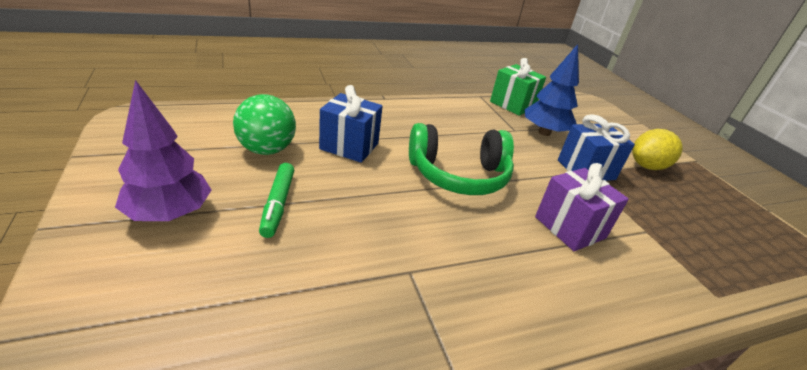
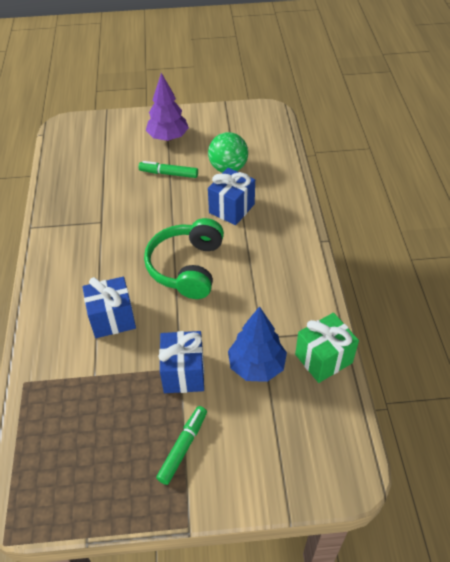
camera: 110 degrees right, 15 degrees up
(569, 227) = (112, 319): purple gift -> blue gift
(647, 166) = (183, 447): yellow lemon -> green marker

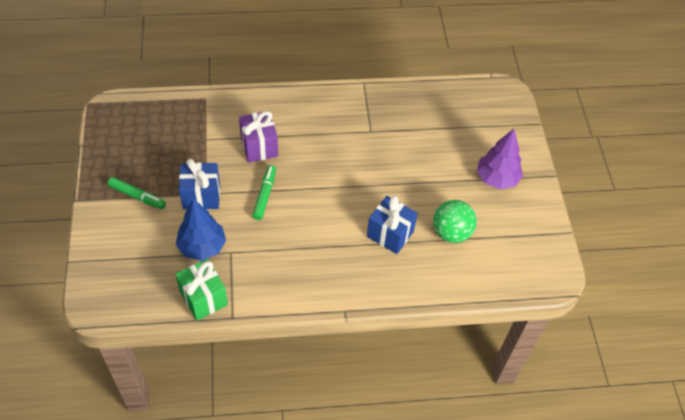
camera: 85 degrees right, 5 degrees up
(112, 319) = (259, 146): blue gift -> purple gift
(168, 174) = (439, 180): green marker -> green marker (264, 195)
(187, 267) = (313, 197): green headphones -> none

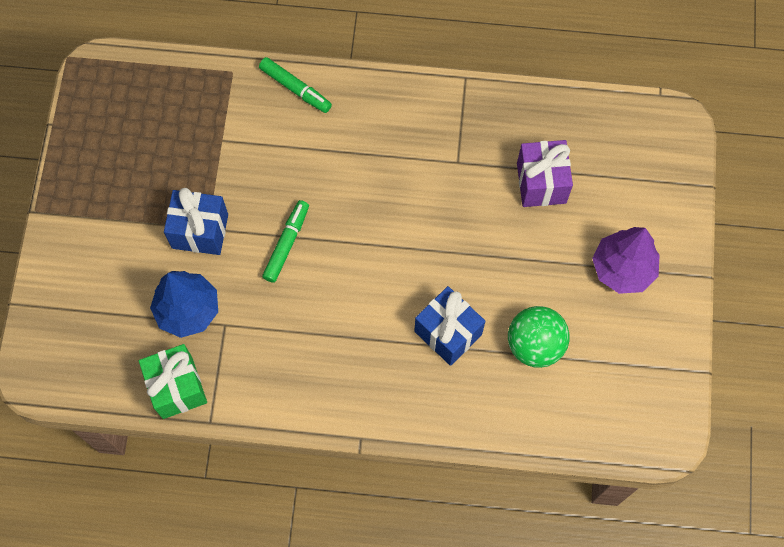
camera: 15 degrees right, 15 degrees up
(137, 196) = (114, 218): green marker -> green marker (295, 88)
(259, 146) = (293, 164): purple gift -> purple gift (541, 183)

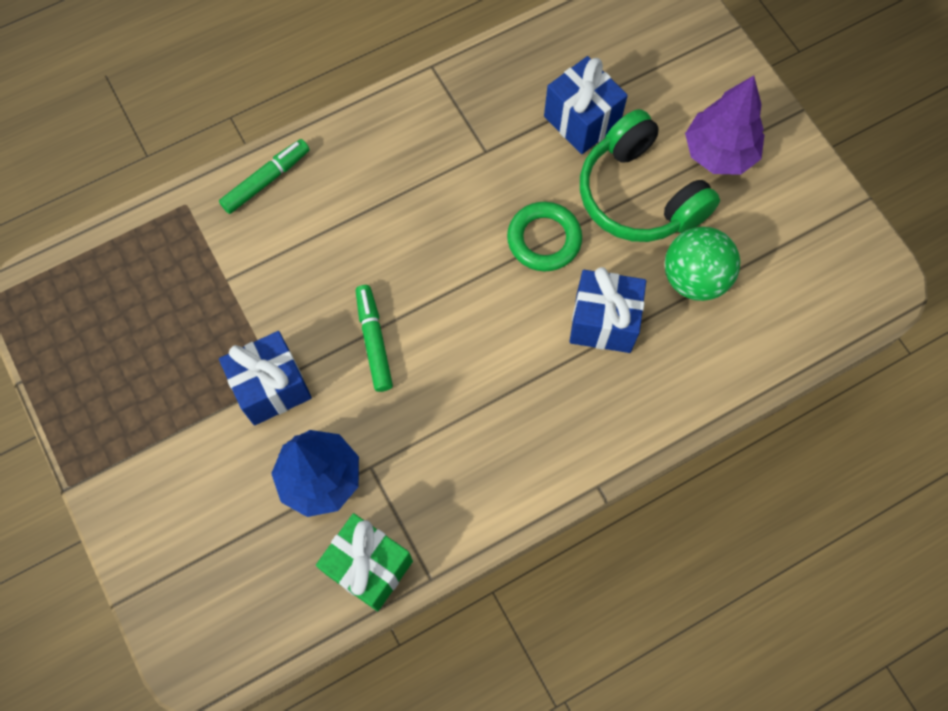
camera: 35 degrees left, 0 degrees up
(295, 88) = (266, 180): green marker -> green marker turned 45 degrees counterclockwise
(451, 249) = (544, 239): none -> green ring
(541, 183) = (581, 121): purple gift -> blue gift
(542, 261) = (639, 194): none -> green headphones

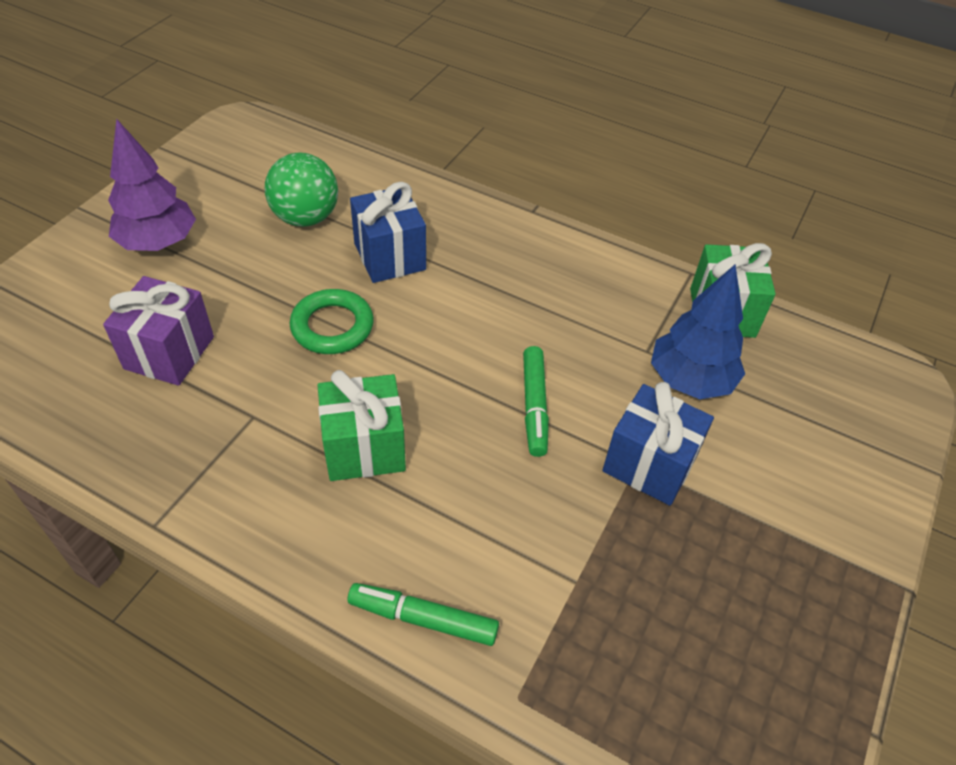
camera: 125 degrees left, 20 degrees down
(374, 341) = (534, 406): green marker -> green marker turned 45 degrees counterclockwise
(412, 207) = (364, 448): none -> green gift
(581, 121) = (169, 352): blue gift -> purple gift
(639, 194) = (238, 279): green headphones -> none

